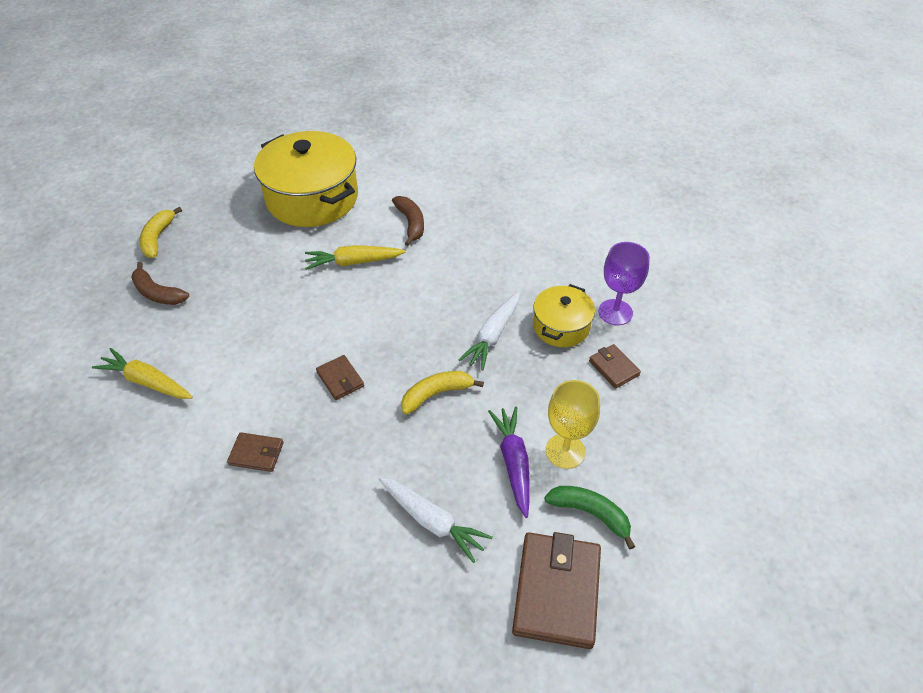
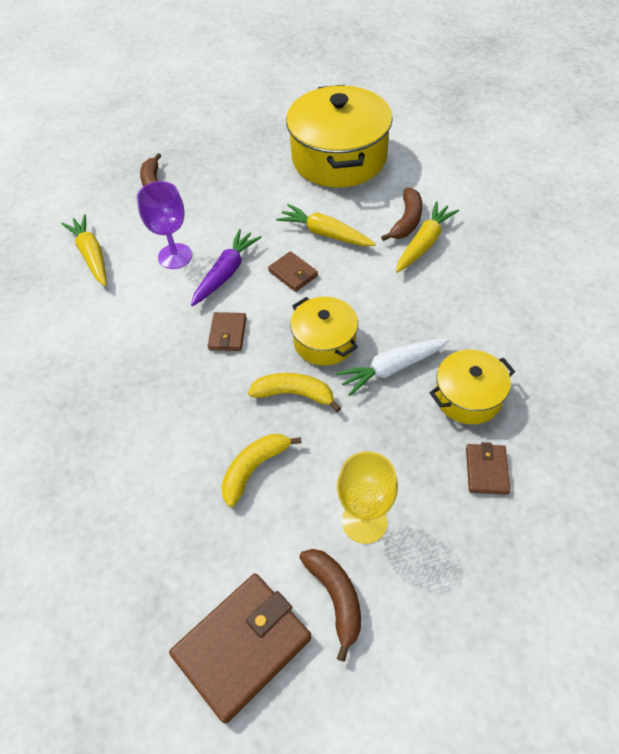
camera: 40 degrees right, 5 degrees up
(158, 238) = (192, 140): yellow banana -> yellow banana (254, 468)
(256, 454) = (116, 359): brown wallet -> brown wallet (293, 273)
(425, 343) = (324, 341): none -> yellow pot
(432, 521) = (195, 506): white carrot -> none
(438, 234) = (424, 243): none -> yellow carrot
(513, 462) = (307, 500): purple carrot -> purple carrot (226, 273)
(590, 513) = (336, 598): green banana -> brown banana
(615, 312) = (539, 414): purple goblet -> purple goblet (175, 256)

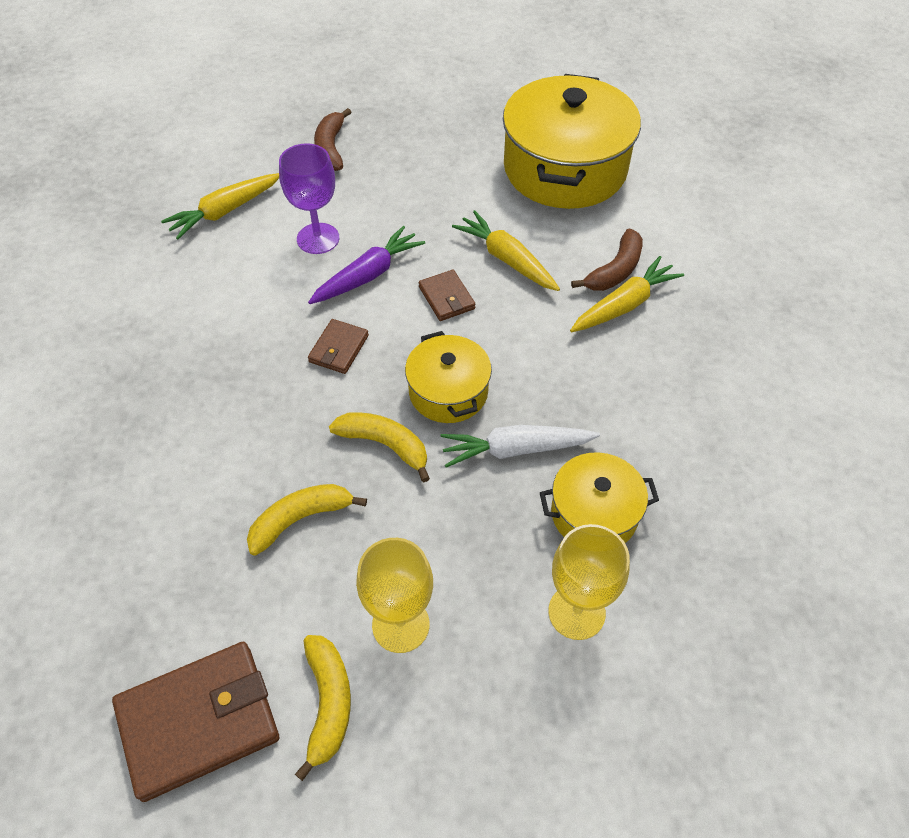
camera: 15 degrees right, 0 degrees up
(91, 255) = (225, 211): yellow carrot -> yellow carrot turned 120 degrees counterclockwise
(336, 598) = (328, 703): brown banana -> yellow banana
(486, 470) = (576, 612): brown wallet -> yellow goblet

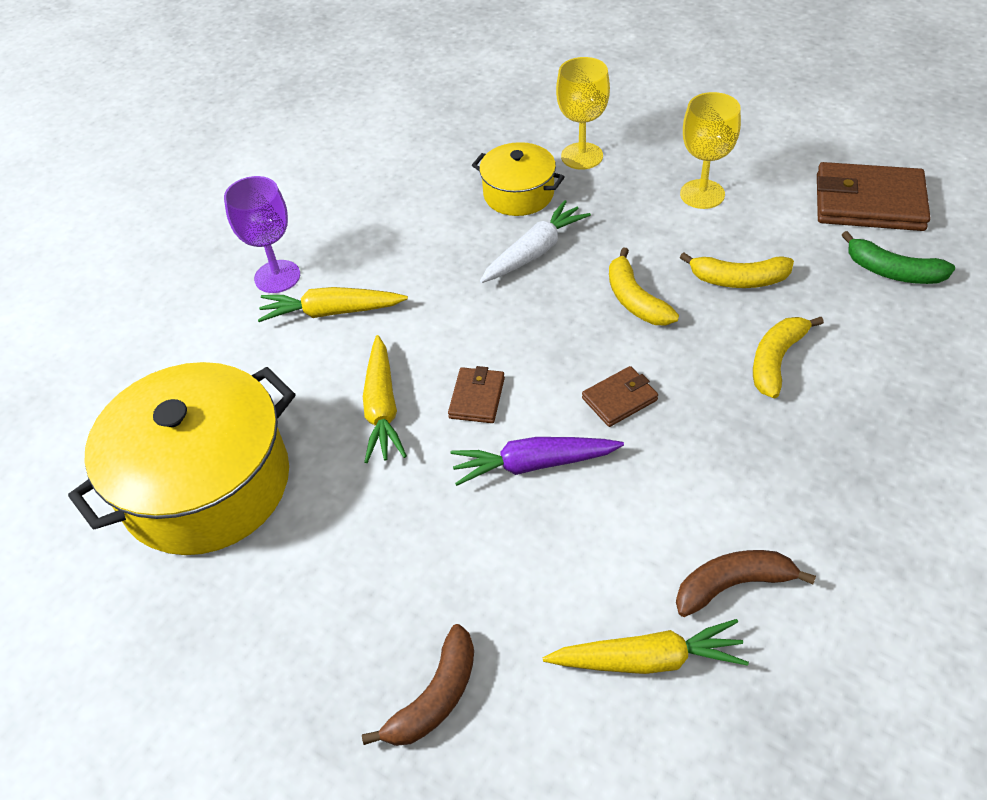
camera: 140 degrees left, 5 degrees down
(144, 615) = (892, 271): none -> green banana
(318, 238) = (555, 544): purple goblet -> purple goblet (277, 276)
(328, 703) = (775, 179): yellow banana -> yellow banana (776, 360)
(448, 392) = (550, 315): yellow pot -> none
(515, 449) = (535, 252): white carrot -> white carrot turned 75 degrees counterclockwise
(615, 271) = (301, 345): brown banana -> brown banana (732, 585)

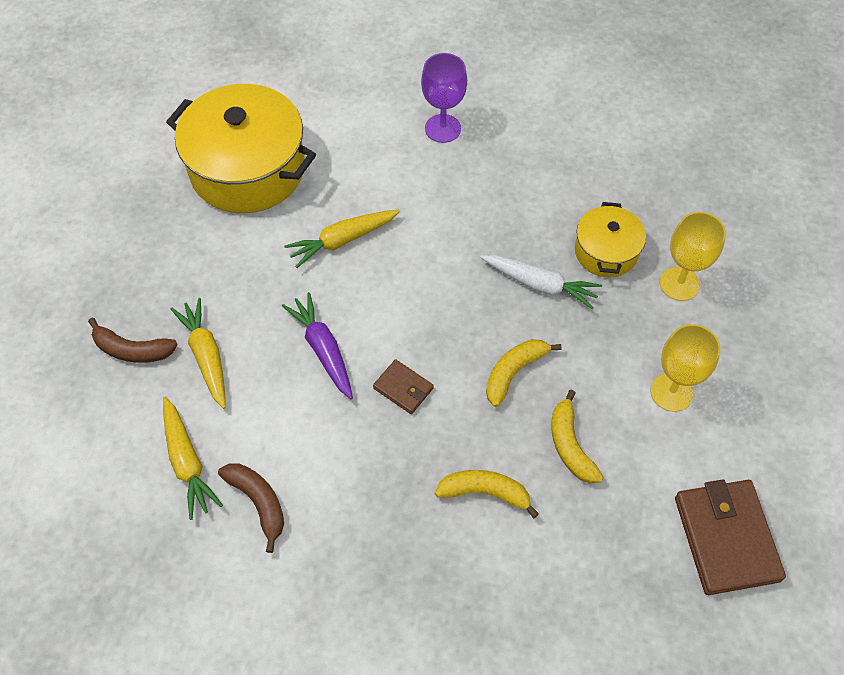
camera: 65 degrees right, 10 degrees up
(331, 312) = (420, 175): yellow carrot -> yellow carrot (206, 356)
(477, 398) = (371, 295): brown wallet -> none
(892, 271) = (634, 572): green banana -> none

